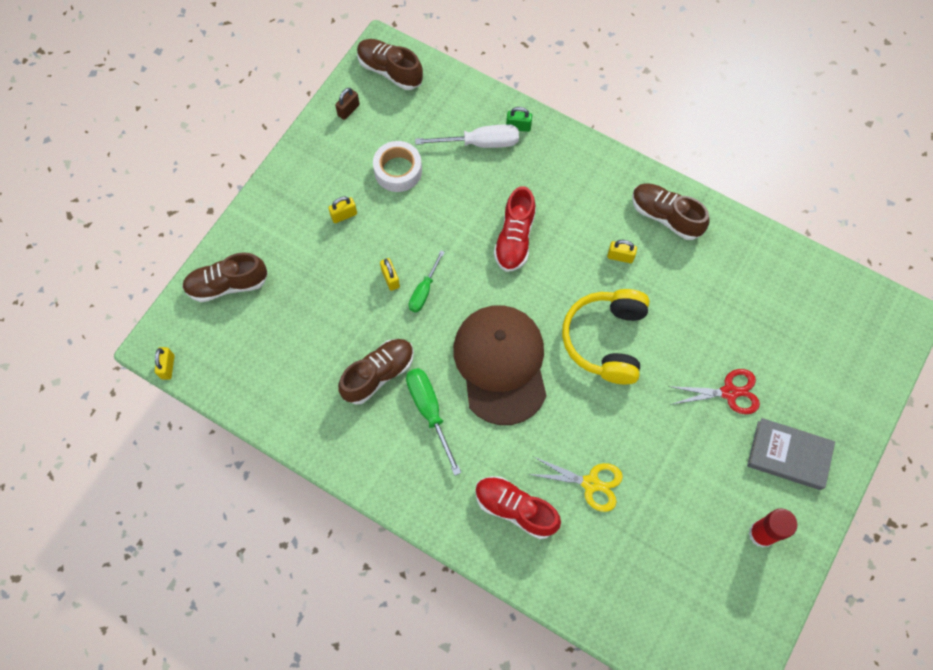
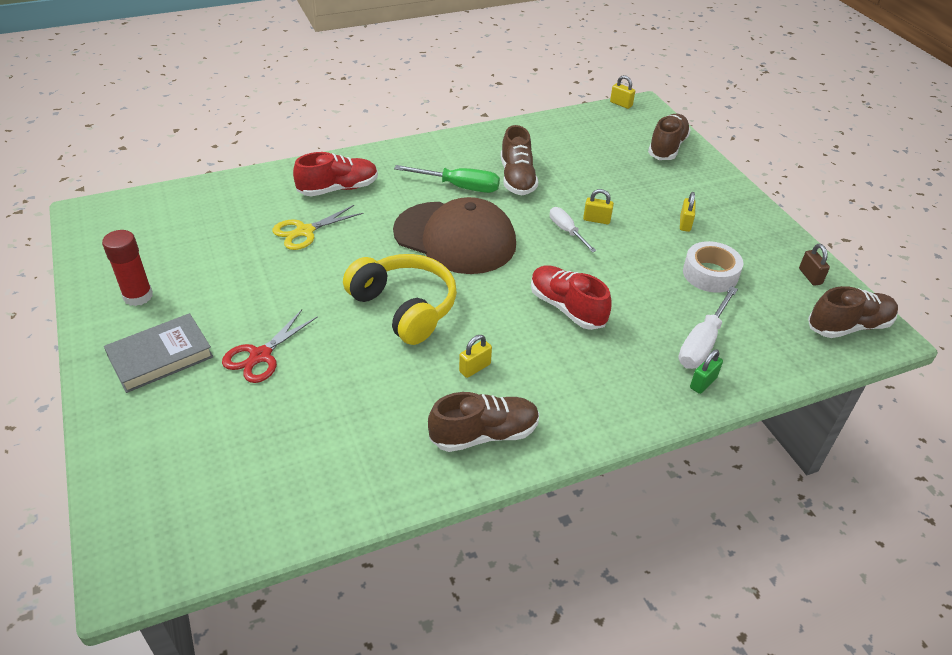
camera: 125 degrees right, 25 degrees down
(424, 291) = (566, 231): green screwdriver -> white screwdriver

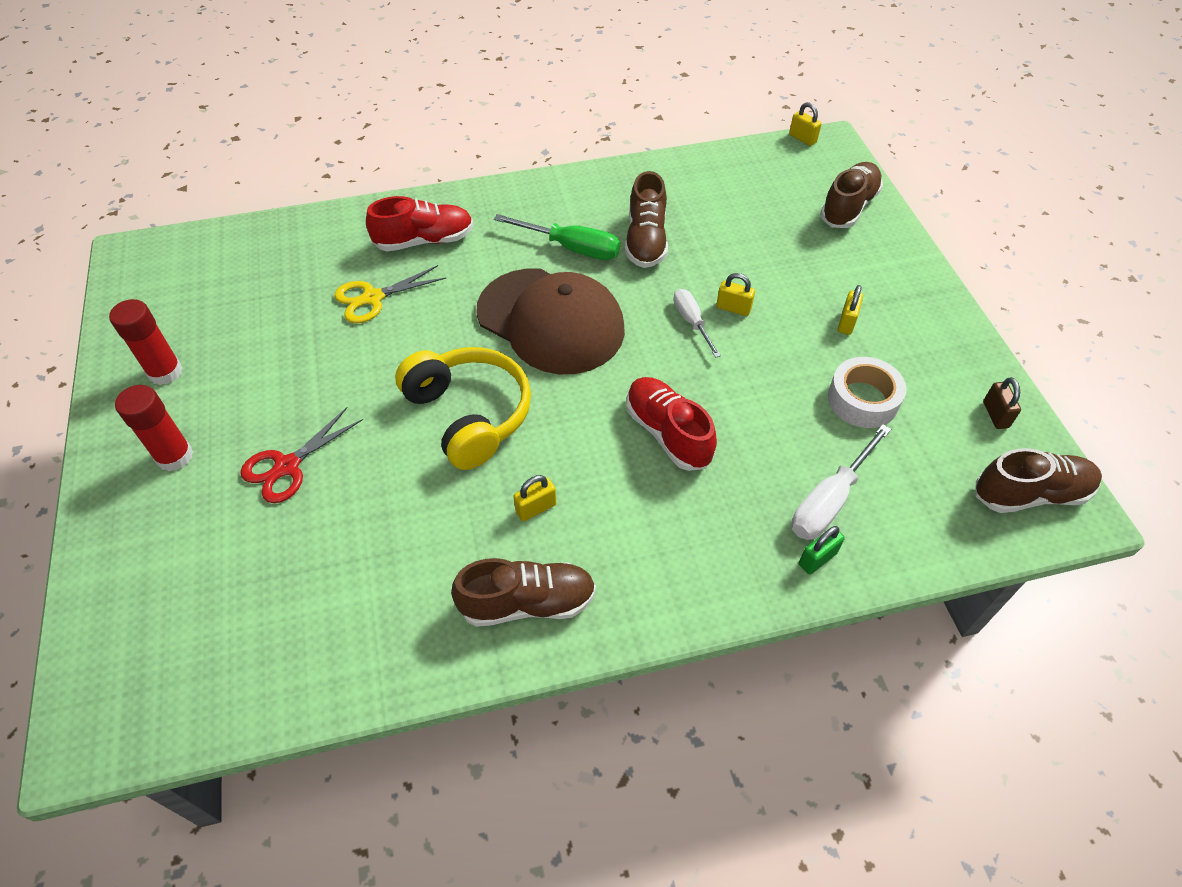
camera: 10 degrees right, 10 degrees up
(160, 356) = (175, 456): grey book -> red glue stick

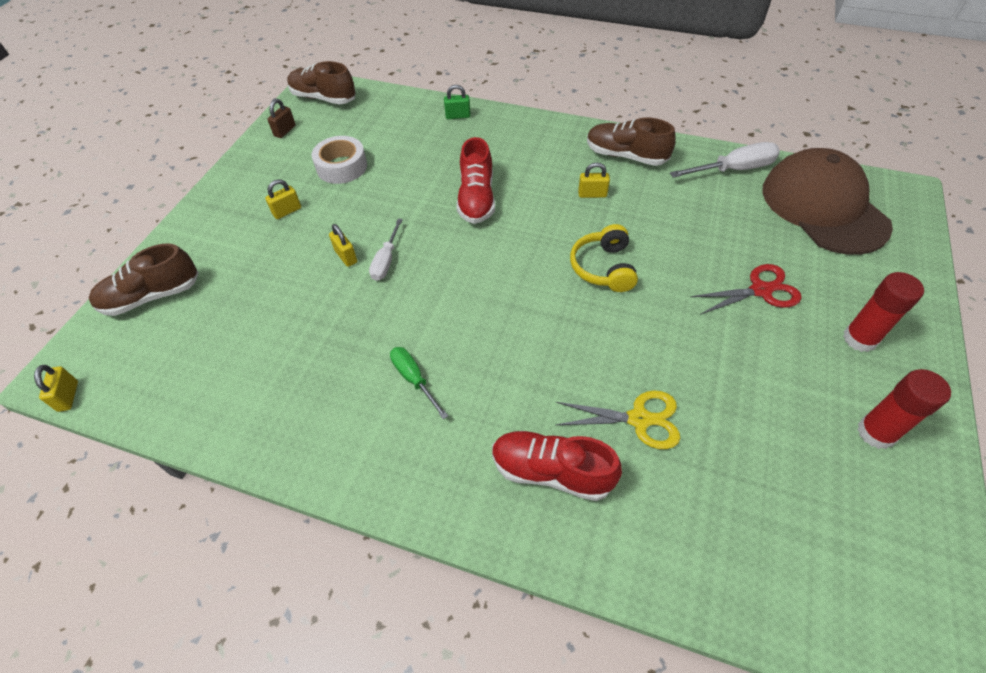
camera: 145 degrees left, 0 degrees up
(469, 415) = (603, 267): yellow headphones -> yellow headphones, size x0.65
(551, 321) = (490, 313): brown cap -> brown cap (823, 207)
(572, 248) = (414, 379): green screwdriver -> green screwdriver, size x0.65
(646, 240) = (343, 352): brown shoe -> none
(829, 500) = (423, 133): white screwdriver -> white screwdriver (733, 169)

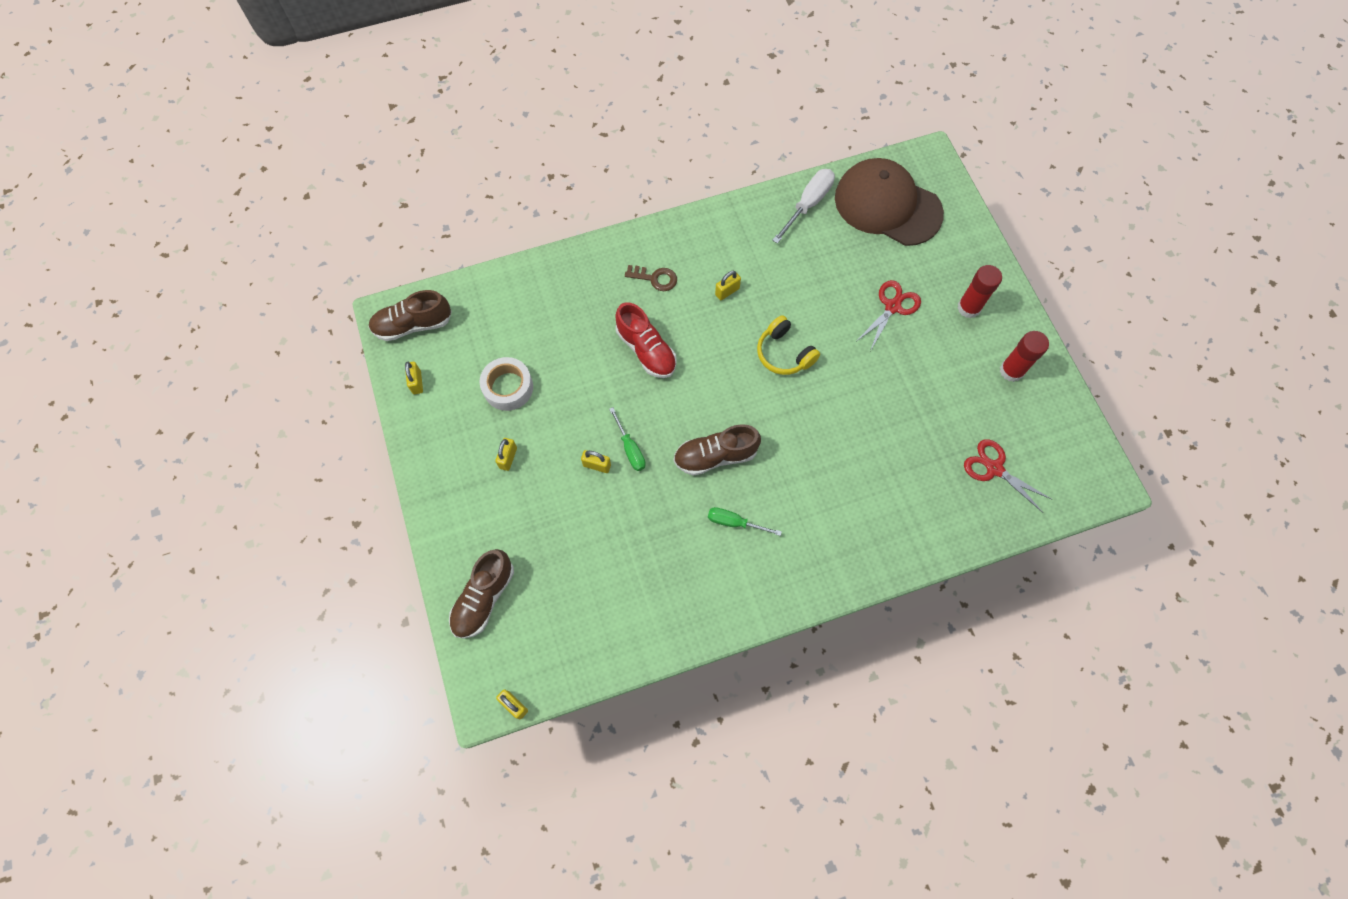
camera: 40 degrees left, 15 degrees up
(285, 131) = (417, 382): brown padlock -> yellow padlock
(386, 260) = (630, 448): white screwdriver -> green screwdriver
(458, 116) = (555, 274): green padlock -> none
(536, 155) = (655, 278): none -> brown key
(551, 471) = (864, 521): red shoe -> none
(626, 156) = (723, 237): brown shoe -> brown shoe (715, 456)
(639, 419) = (886, 452): yellow scissors -> none
(771, 527) = (994, 468): none -> red scissors

